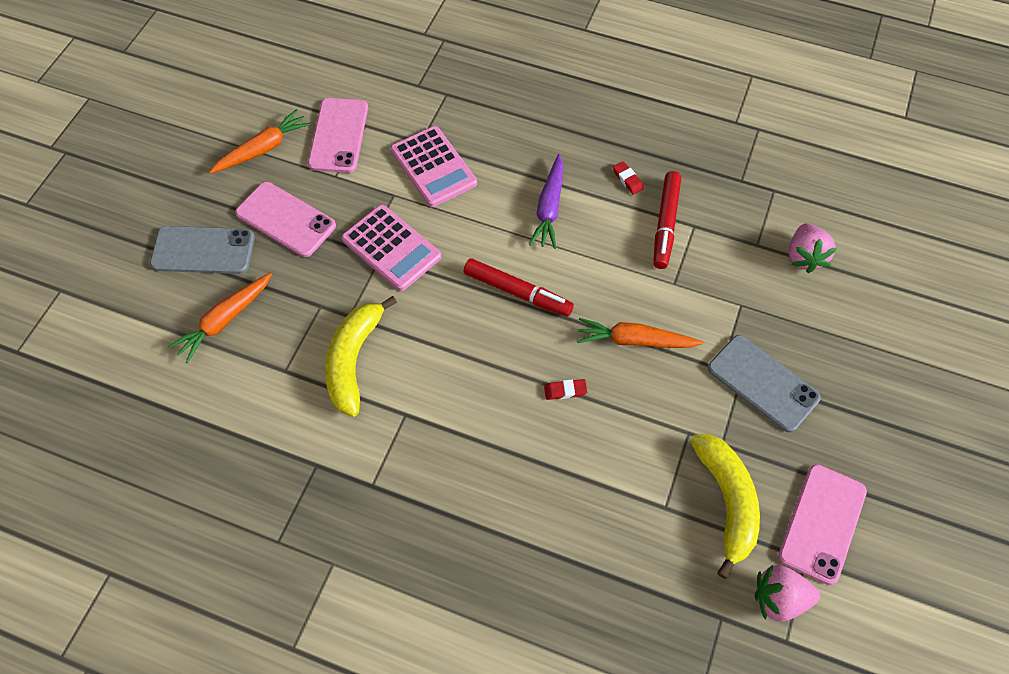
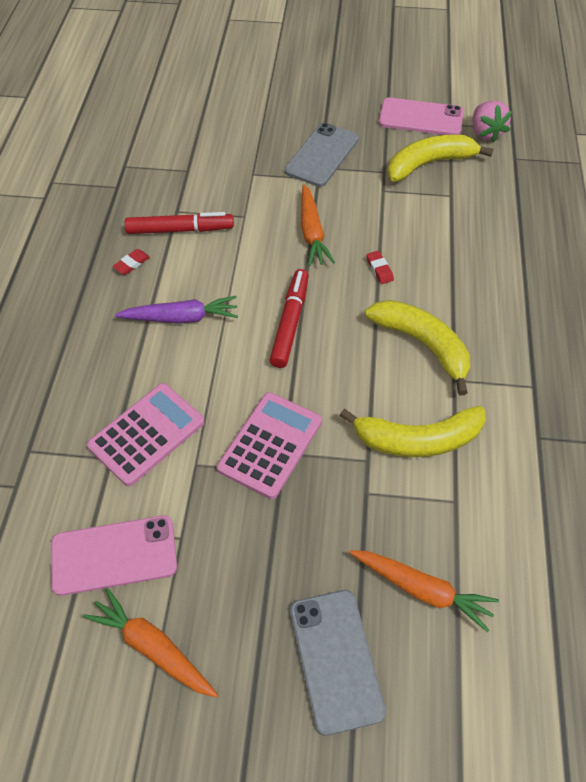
camera: 105 degrees left, 5 degrees down
(286, 219) = (261, 573): pink phone -> none
(455, 400) = (422, 345): none -> yellow banana
(804, 257) = (192, 142): pink strawberry -> none

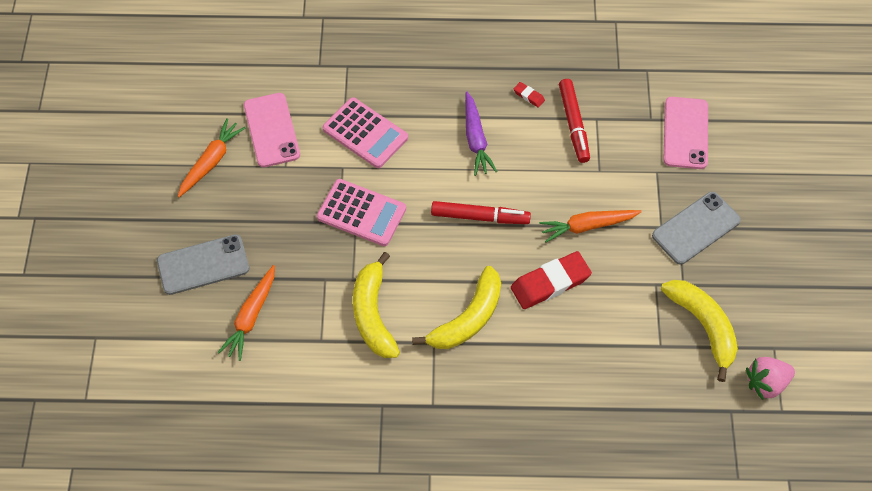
camera: 85 degrees right, 5 degrees up
(322, 155) = (696, 228): grey phone -> grey phone turned 60 degrees counterclockwise
(379, 269) = (550, 283): red eraser -> red eraser, size x2.25
(421, 118) = (776, 318): pink phone -> pink phone (685, 133)

